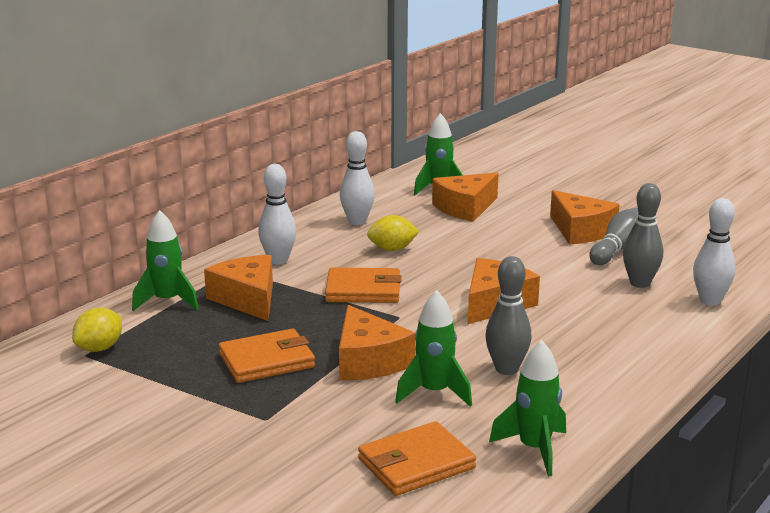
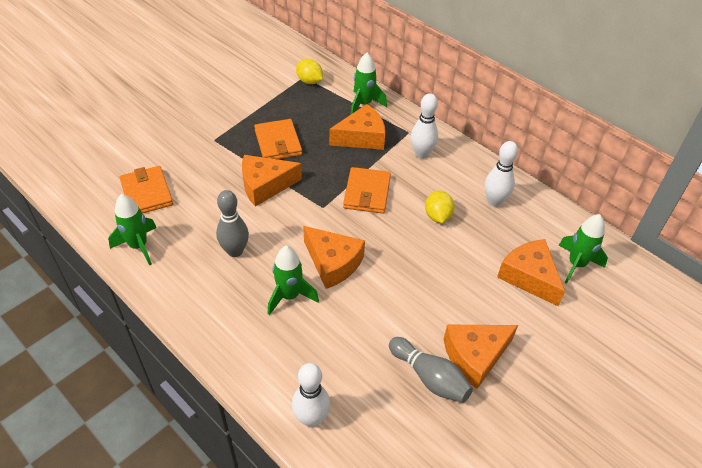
camera: 95 degrees right, 25 degrees up
(434, 393) = (217, 211): green rocket -> green rocket (289, 296)
(639, 283) = (355, 372): grey bowling pin -> none

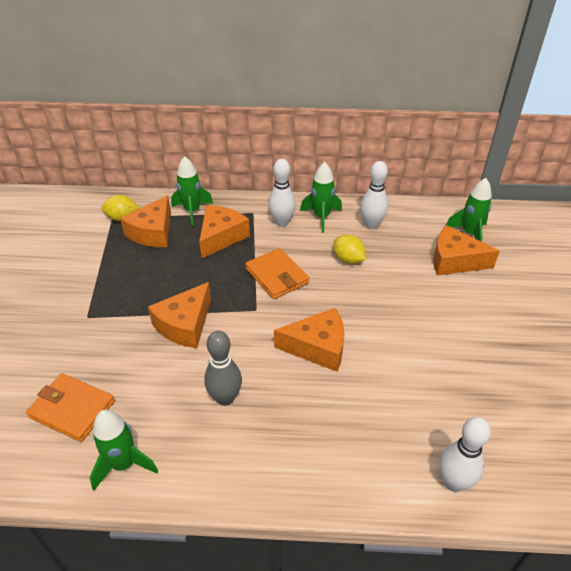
camera: 40 degrees left, 5 degrees down
(278, 142) = (153, 283): orange wallet -> none
(289, 296) = (317, 399): green rocket -> green rocket (321, 217)
(429, 377) = (486, 378): grey bowling pin -> none
(475, 356) = (492, 339): orange cheese -> orange cheese (153, 232)

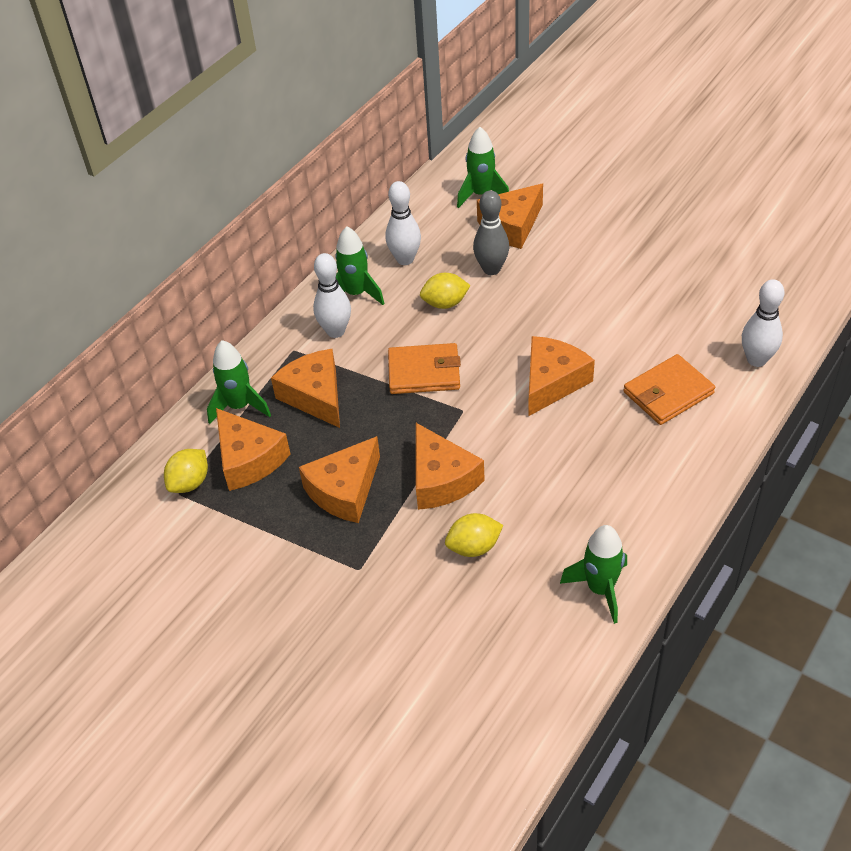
camera: 55 degrees left, 5 degrees up
(72, 409) = (498, 617): orange wallet -> orange wallet (668, 393)
(132, 368) = (474, 547): none -> yellow lemon
(150, 283) = (345, 491): none -> orange cheese
(225, 398) = (569, 480): grey bowling pin -> grey bowling pin (491, 269)

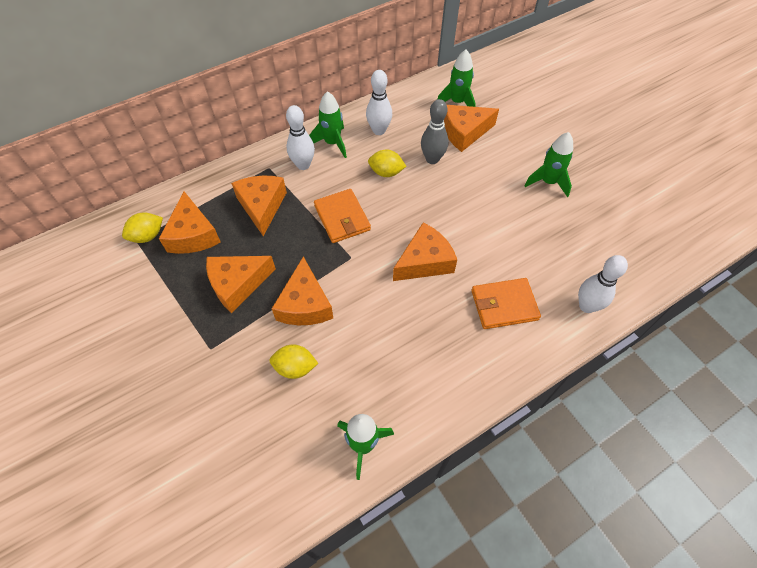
camera: 20 degrees right, 10 degrees up
(239, 406) = (211, 194): green rocket -> green rocket (548, 182)
(424, 372) = (342, 218): orange wallet -> orange wallet turned 45 degrees clockwise

